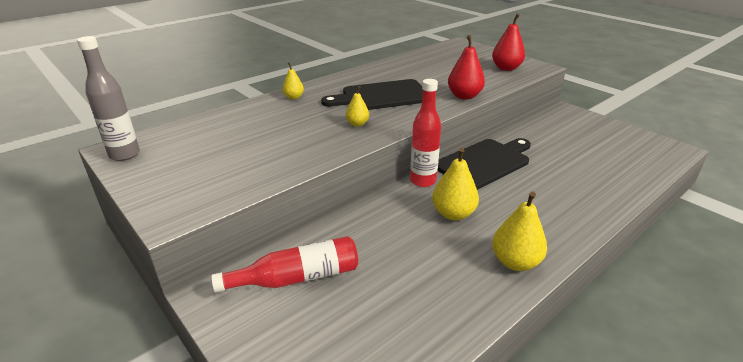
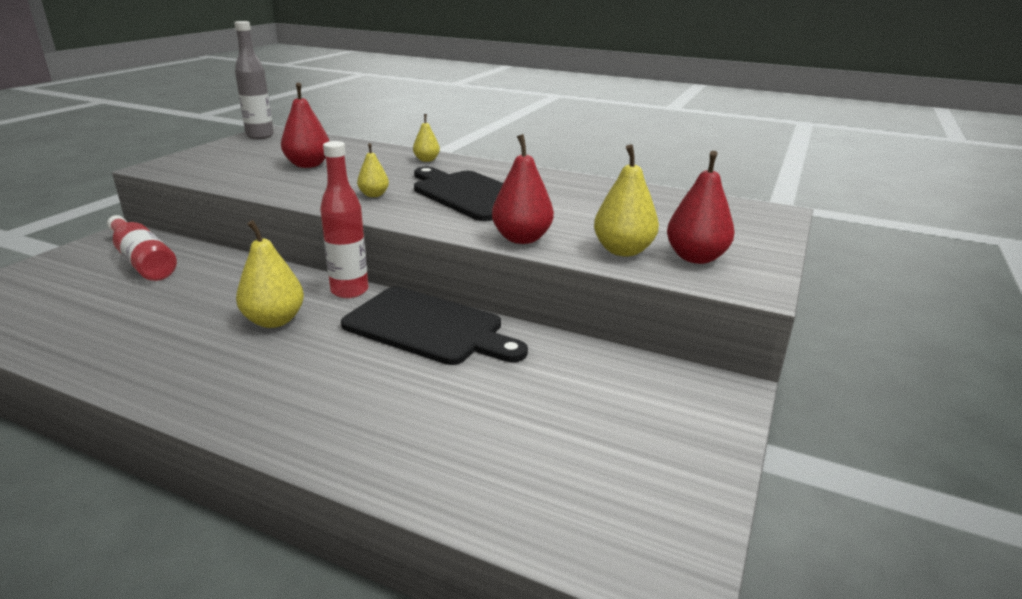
camera: 65 degrees right, 5 degrees down
(255, 140) = (308, 165): none -> red pear
(515, 262) = (167, 375): yellow pear -> yellow pear (623, 250)

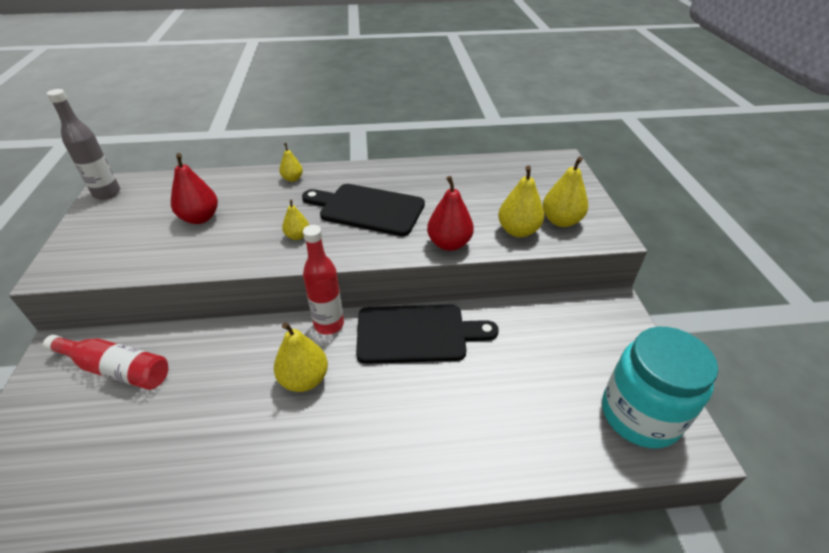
camera: 30 degrees left, 15 degrees up
(624, 507) = (640, 415): none -> turquoise jar
(695, 257) = (561, 221): red pear -> yellow pear

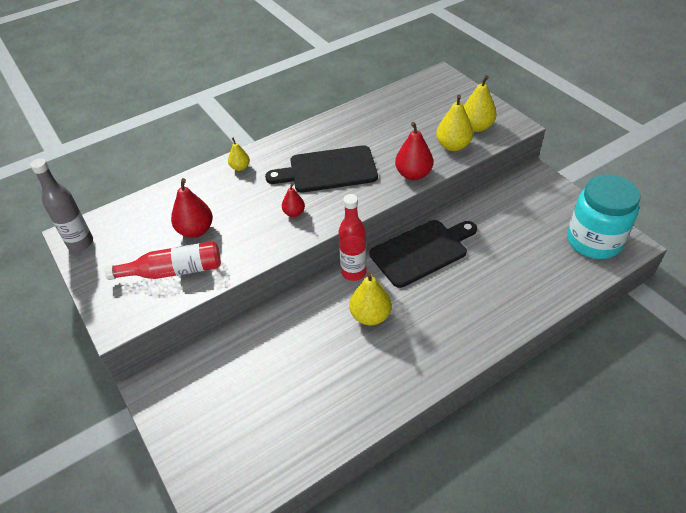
camera: 25 degrees left, 5 degrees up
(116, 369) = (220, 375): red bottle -> red bottle (173, 271)
(297, 236) = (294, 213): yellow pear -> red pear

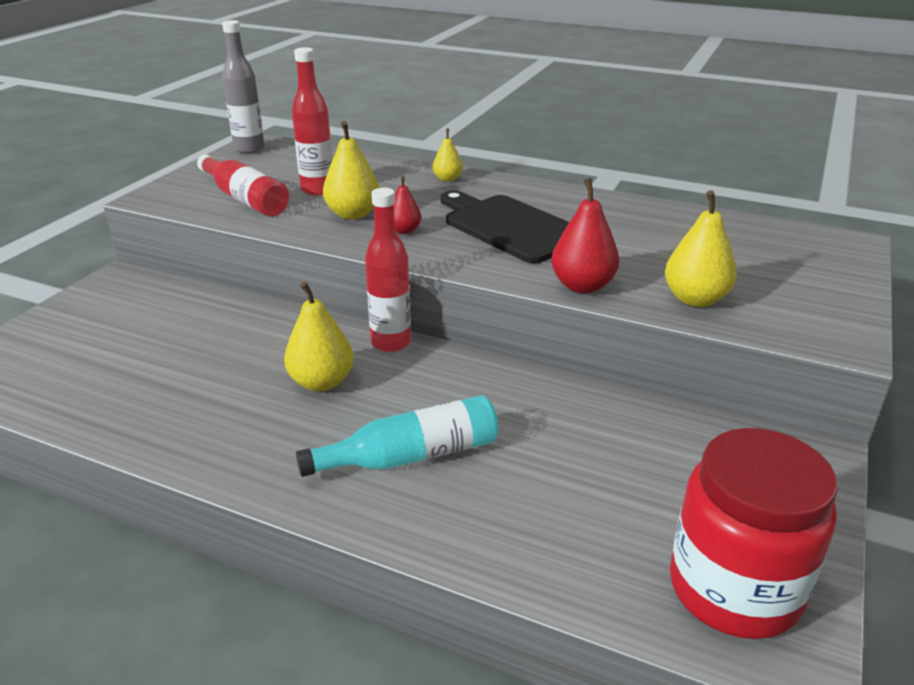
camera: 55 degrees right, 15 degrees down
(195, 230) = (318, 190): red pear -> red bottle
(421, 251) = (488, 386): black cutting board -> none
(458, 303) = (411, 456): none -> turquoise bottle
(476, 127) = (775, 306): yellow pear -> yellow pear (353, 214)
(593, 241) = (734, 589): turquoise jar -> red jar

